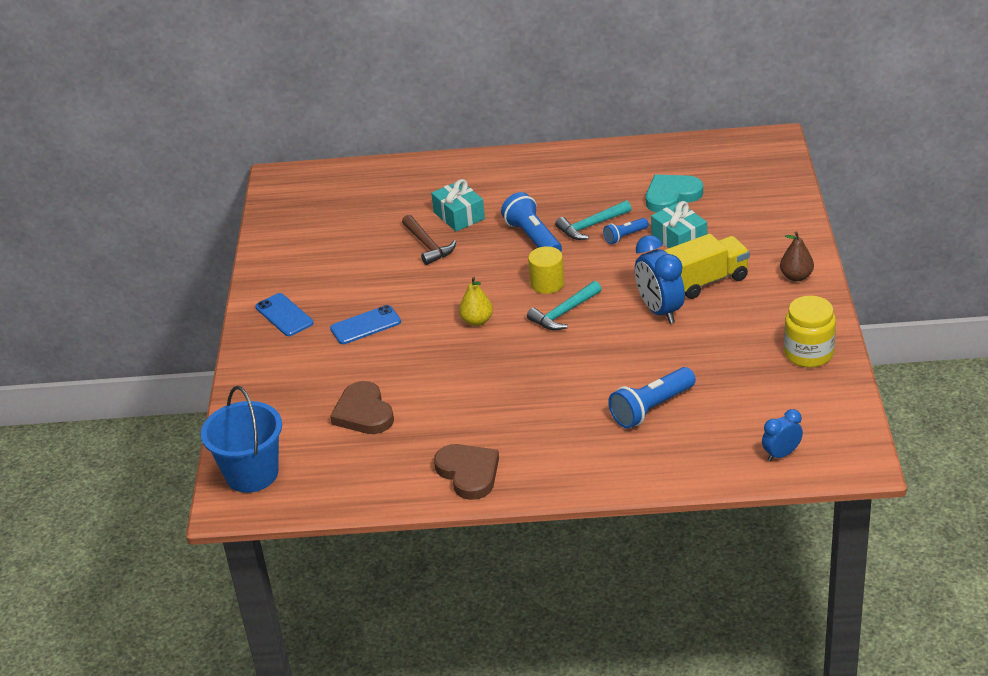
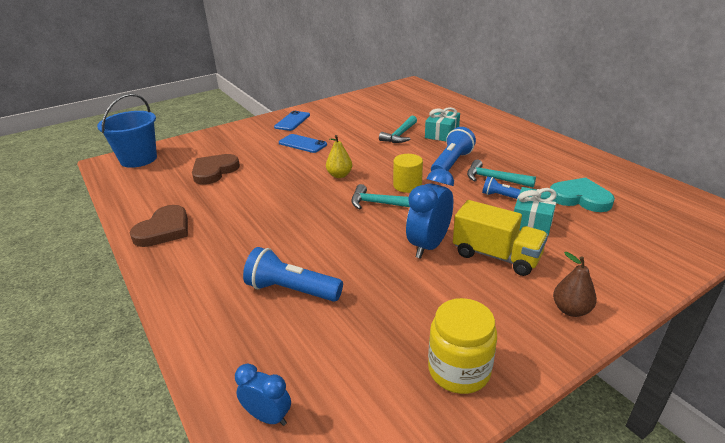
camera: 55 degrees right, 5 degrees down
(427, 245) = (400, 135): brown hammer -> turquoise hammer

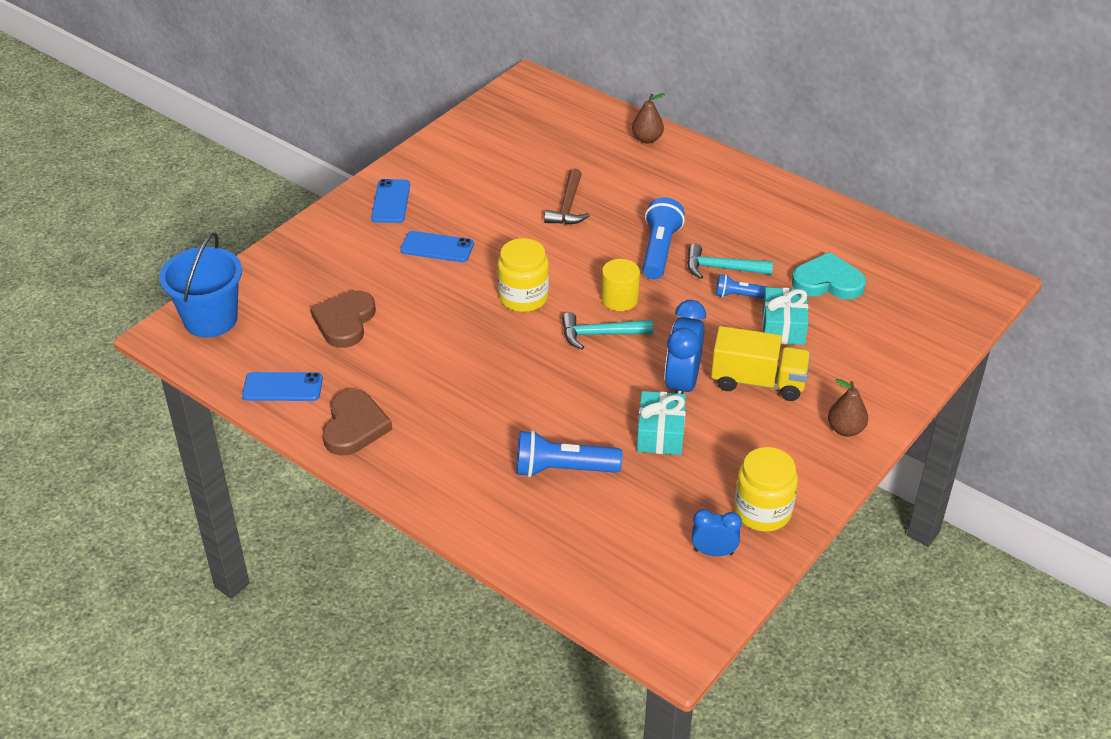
camera: 20 degrees left, 10 degrees up
(142, 199) = (282, 387): none -> blue phone
(268, 416) = (617, 590): blue clock -> blue clock (713, 552)
(339, 175) = (523, 297): yellow pear -> yellow jar
(400, 135) = (568, 206): turquoise hammer -> brown hammer
(442, 134) = (625, 194): turquoise gift -> turquoise gift (660, 433)
(470, 111) = (647, 139): none -> brown pear

